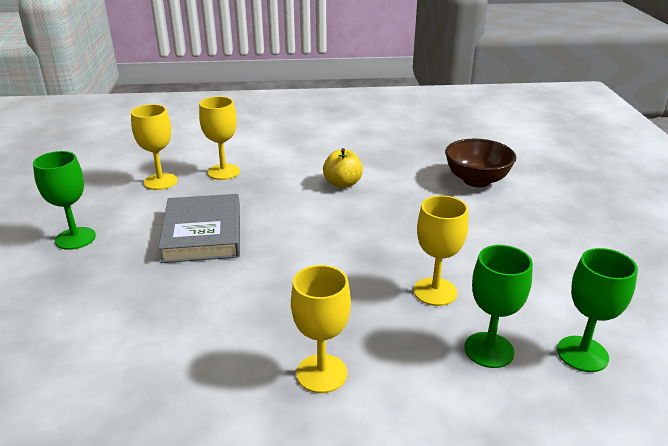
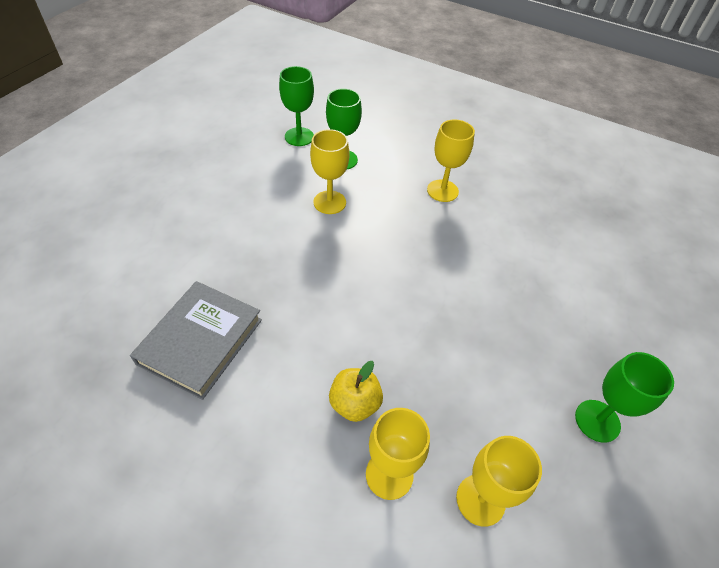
camera: 150 degrees left, 20 degrees up
(203, 233) = (464, 355): grey book -> grey book (200, 341)
(342, 184) = (274, 358): yellow apple -> yellow apple (355, 403)
(476, 180) = (148, 285): brown bowl -> none

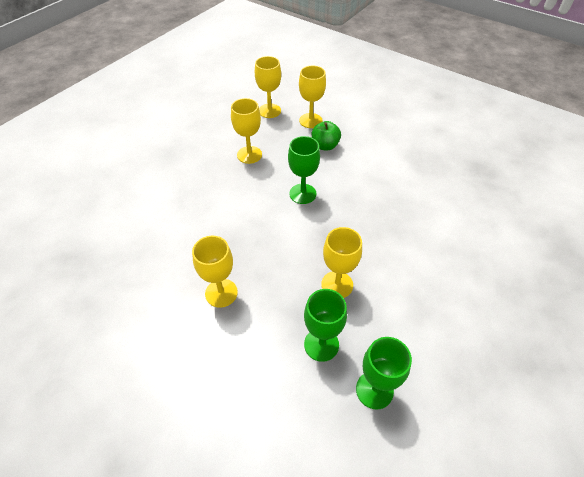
camera: 170 degrees left, 0 degrees up
(200, 341) = (421, 180): grey book -> none
(355, 403) = (325, 146): yellow apple -> green apple
(478, 371) = (249, 155): none -> yellow goblet
(597, 421) = (194, 131): green goblet -> green goblet (302, 194)

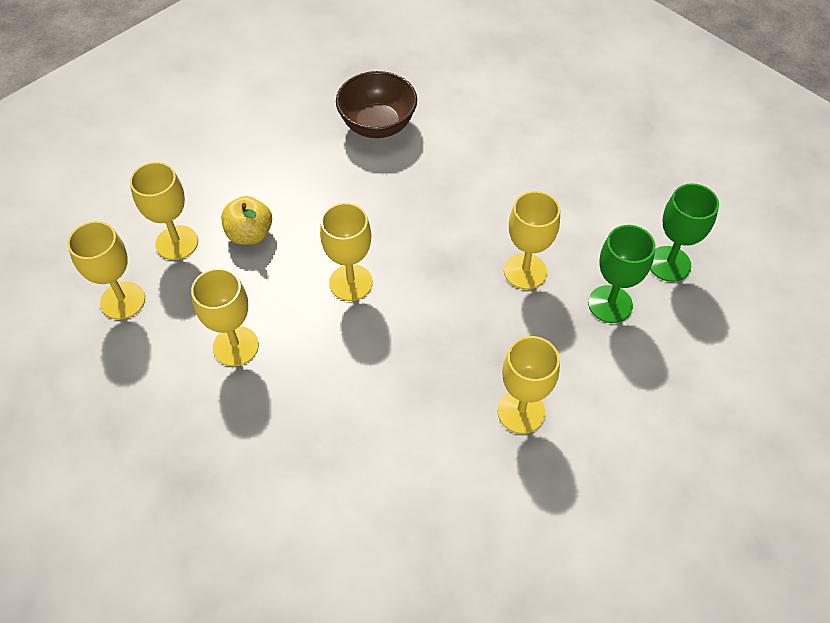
camera: 80 degrees left, 5 degrees up
(302, 194) = (351, 282): green goblet -> yellow goblet
(325, 146) = (250, 234): green apple -> yellow apple
(436, 186) = (377, 125): none -> brown bowl

